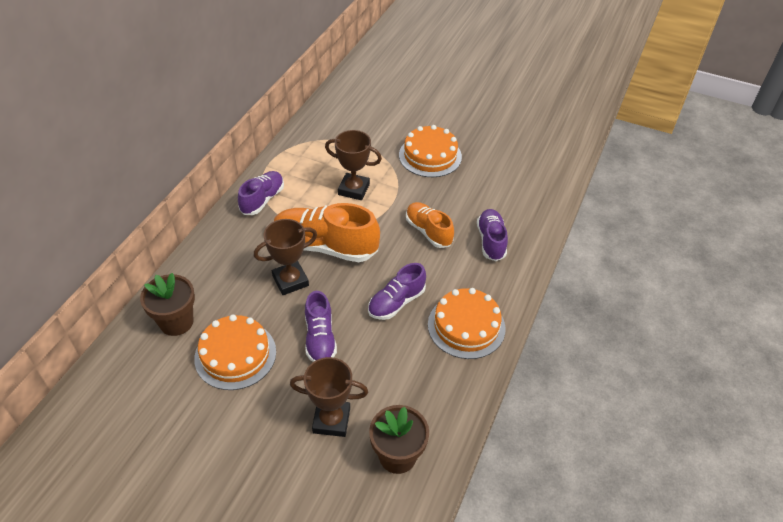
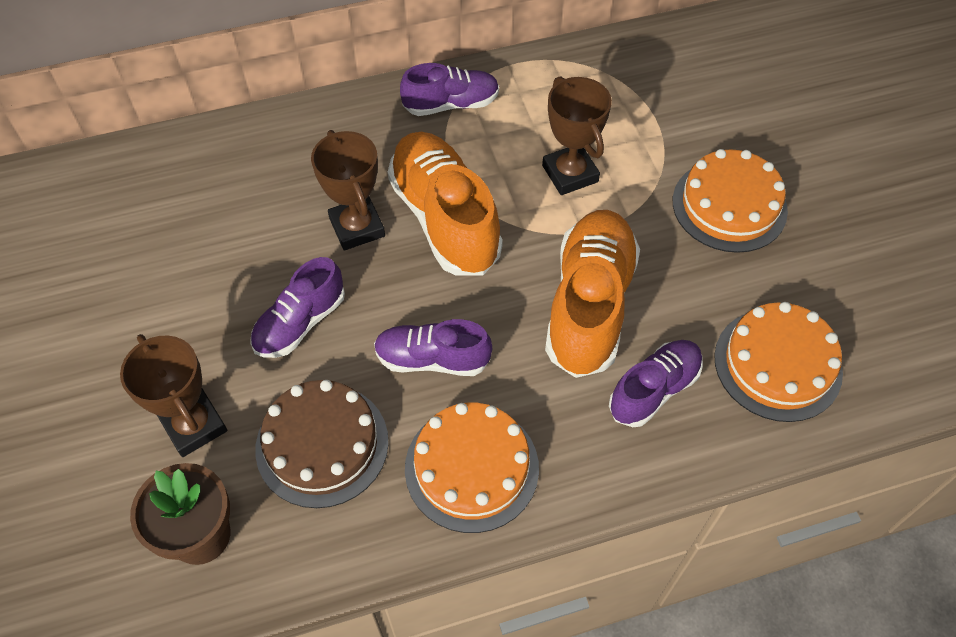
camera: 50 degrees right, 10 degrees up
(176, 322) = (200, 175): brown flower pot -> none
(235, 355) = (204, 262): orange cake -> orange cake (777, 364)
(290, 281) = (357, 227): brown trophy -> brown trophy turned 45 degrees clockwise
(397, 373) = (322, 444): none -> brown cake
(428, 231) = (589, 305): orange shoe -> orange shoe, size x1.67

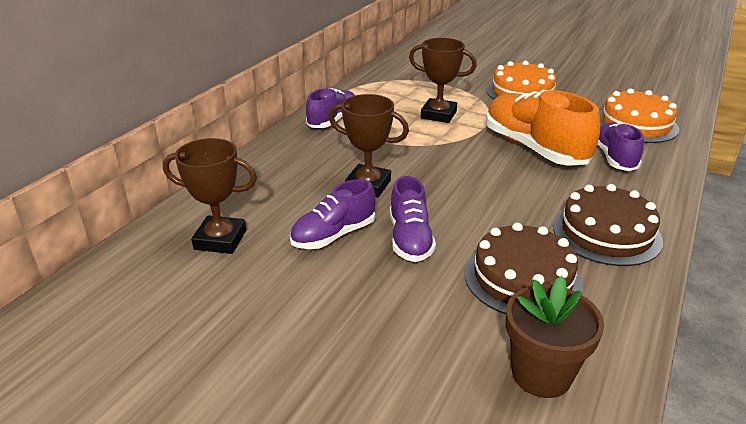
camera: 45 degrees left, 25 degrees down
(194, 425) = (434, 327): brown trophy -> brown trophy (220, 240)
(432, 359) = (507, 208): purple shoe -> purple shoe (334, 235)
(445, 219) = (409, 158): orange shoe -> none
(471, 467) = (606, 233): orange cake -> brown cake

